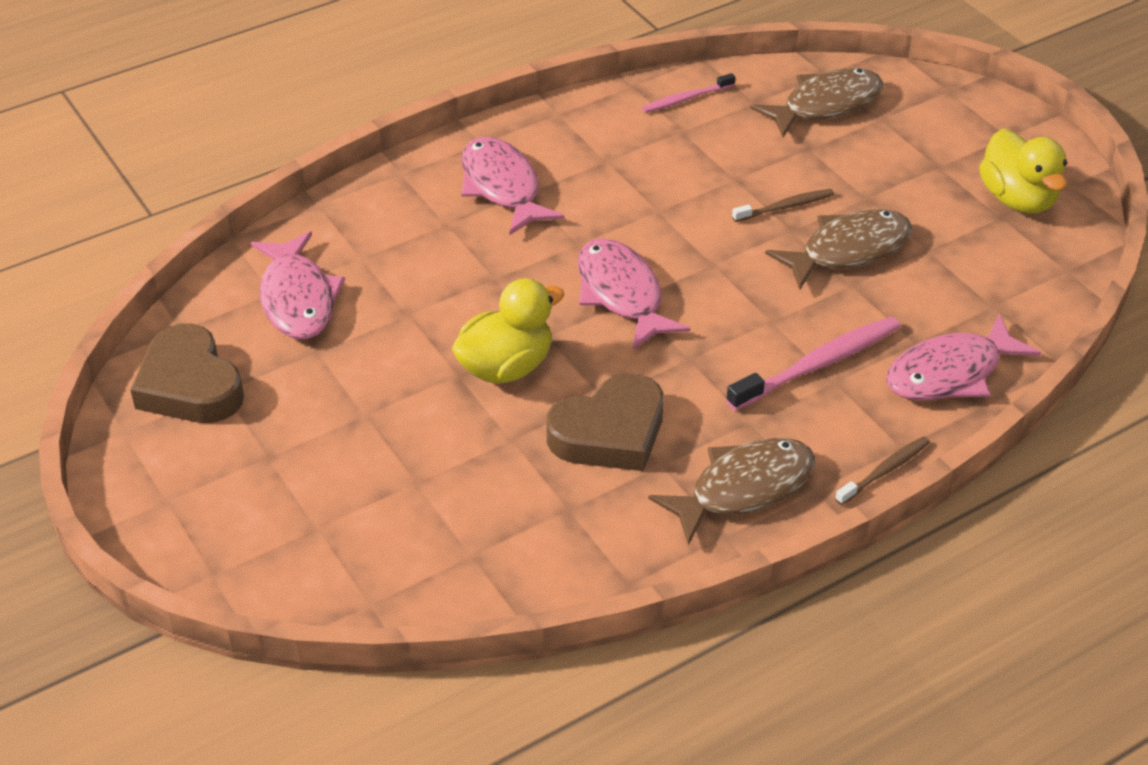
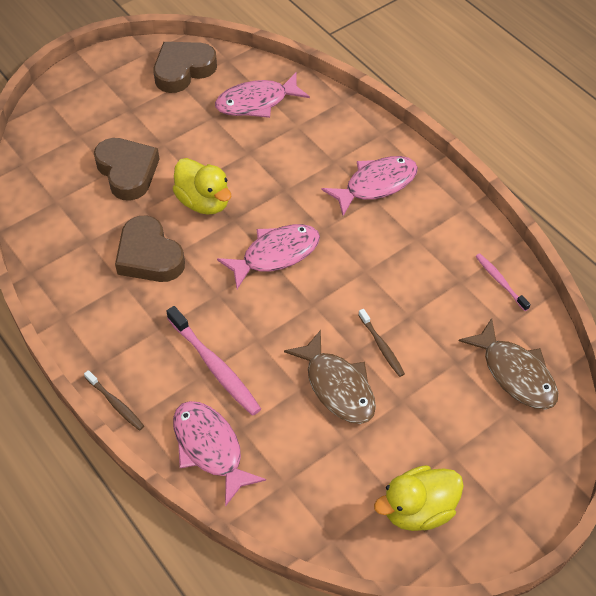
camera: 85 degrees right, 10 degrees up
(422, 459) = (127, 172): none -> brown heart
(743, 488) = (101, 325): brown fish -> none

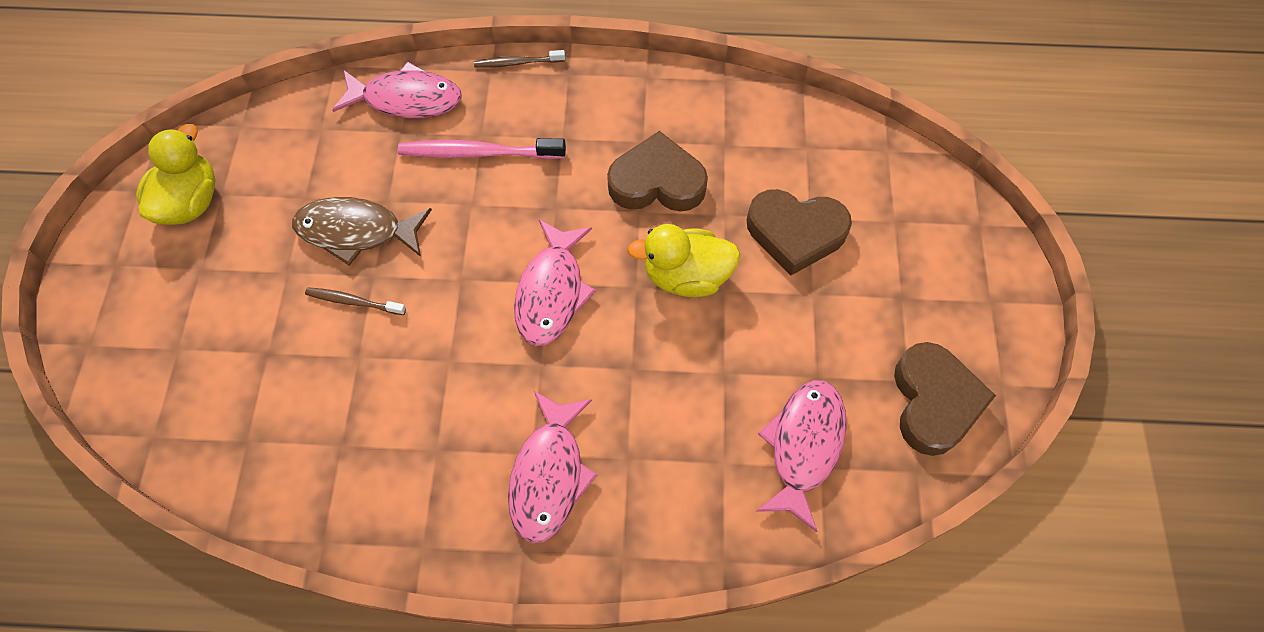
camera: 130 degrees right, 10 degrees up
(500, 282) = (297, 487): pink toothbrush -> none
(515, 373) = (198, 396): brown fish -> none

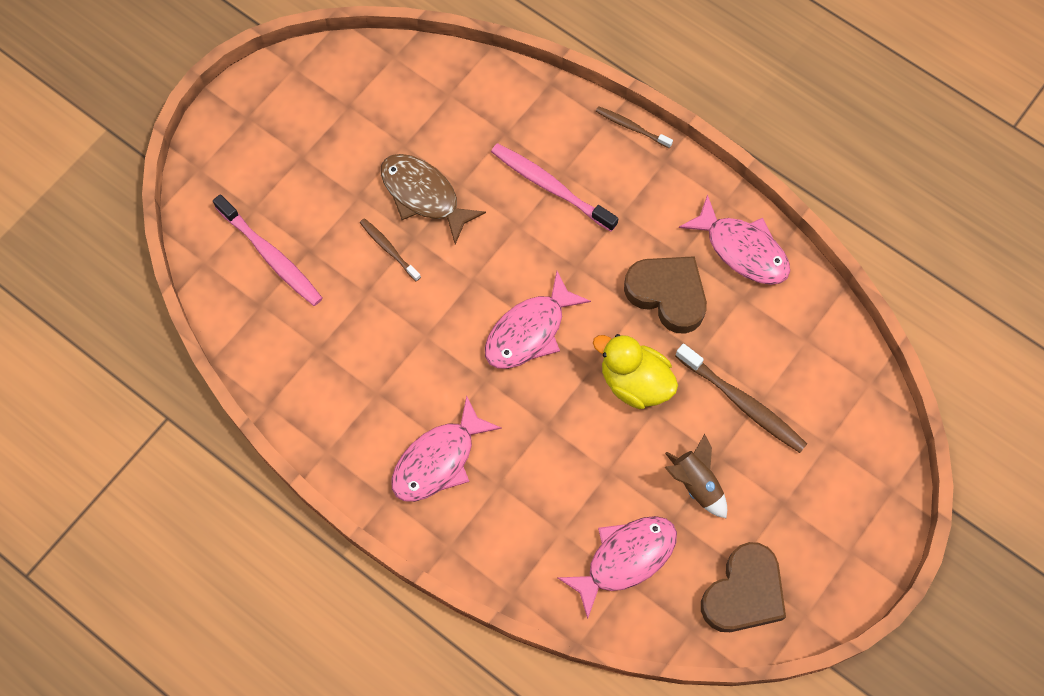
camera: 35 degrees right, 5 degrees up
(191, 202) = (324, 99): yellow duck -> none
(226, 384) = (270, 255): none -> pink toothbrush
(406, 99) = (527, 108): pink fish -> pink fish (742, 249)
(795, 233) = (742, 403): brown heart -> brown toothbrush
(812, 331) = (696, 483): none -> brown rocket

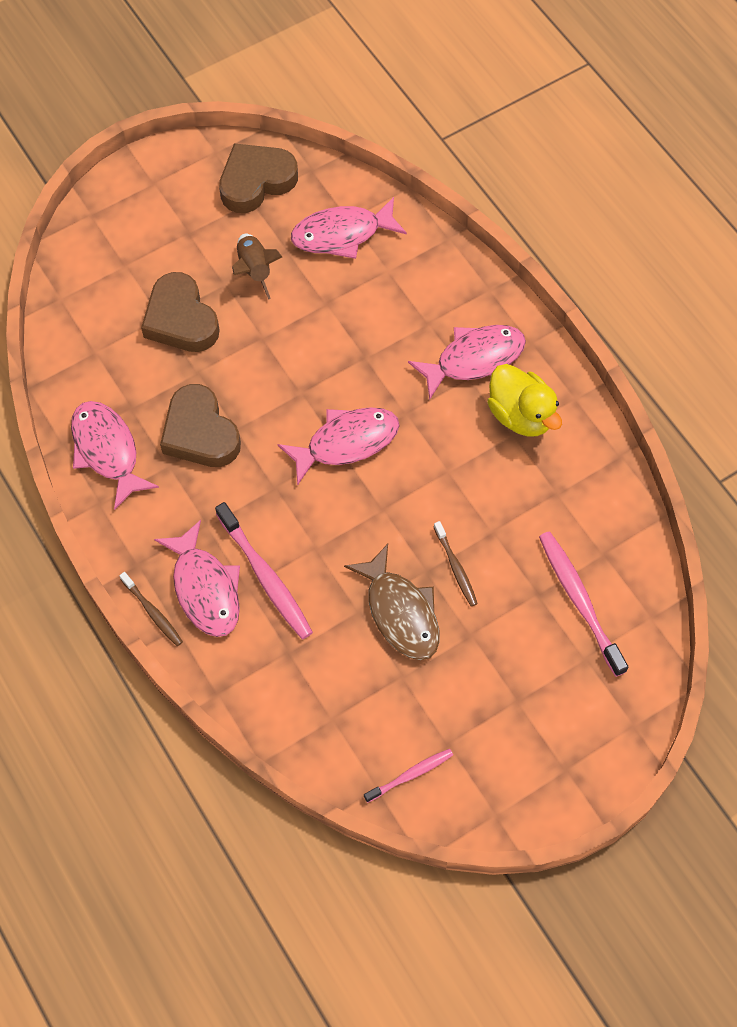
camera: 160 degrees left, 5 degrees down
(370, 74) = (410, 775): none -> pink toothbrush
(597, 160) = (205, 588): none -> pink fish
(634, 382) = (268, 367): yellow duck -> yellow duck (521, 415)
(742, 403) = (181, 319): brown toothbrush -> brown heart

